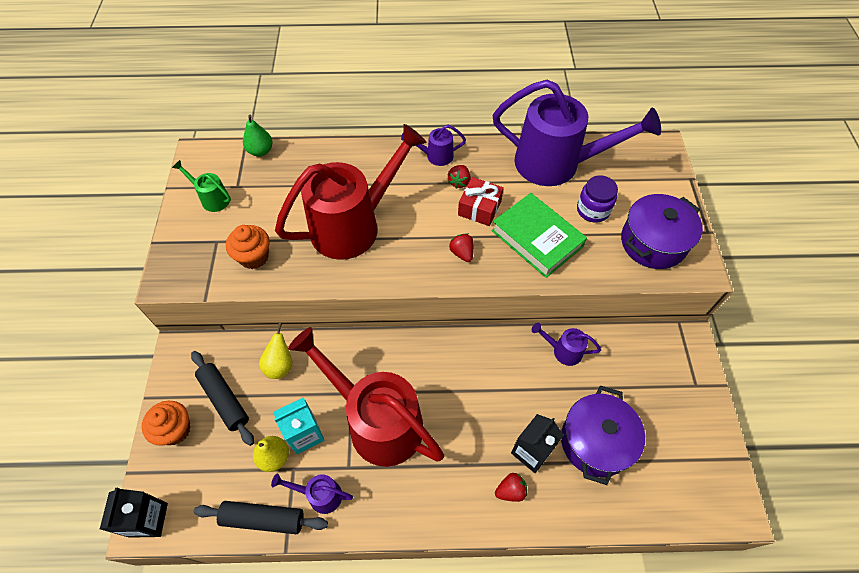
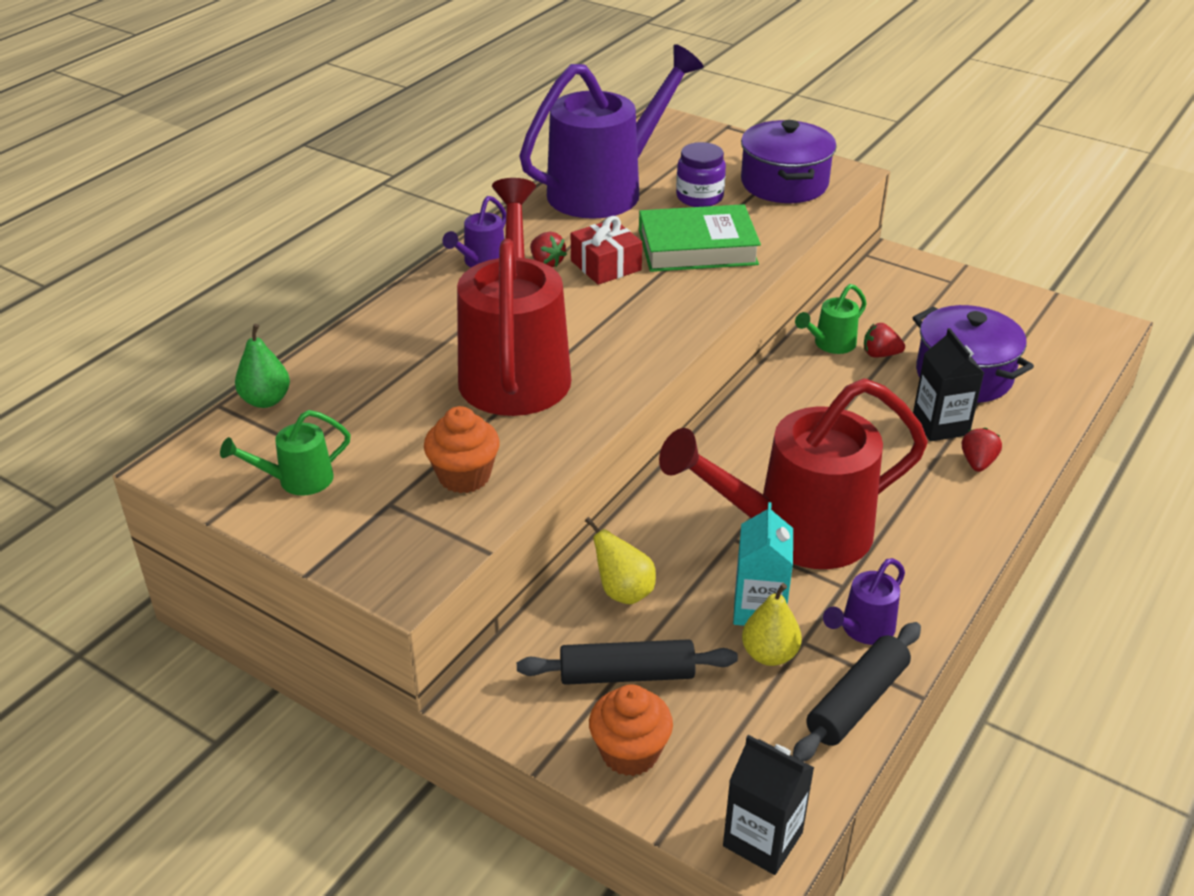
camera: 55 degrees left, 20 degrees down
(462, 253) = (659, 305): red strawberry -> red strawberry (880, 354)
(562, 350) = (830, 344): purple watering can -> green watering can

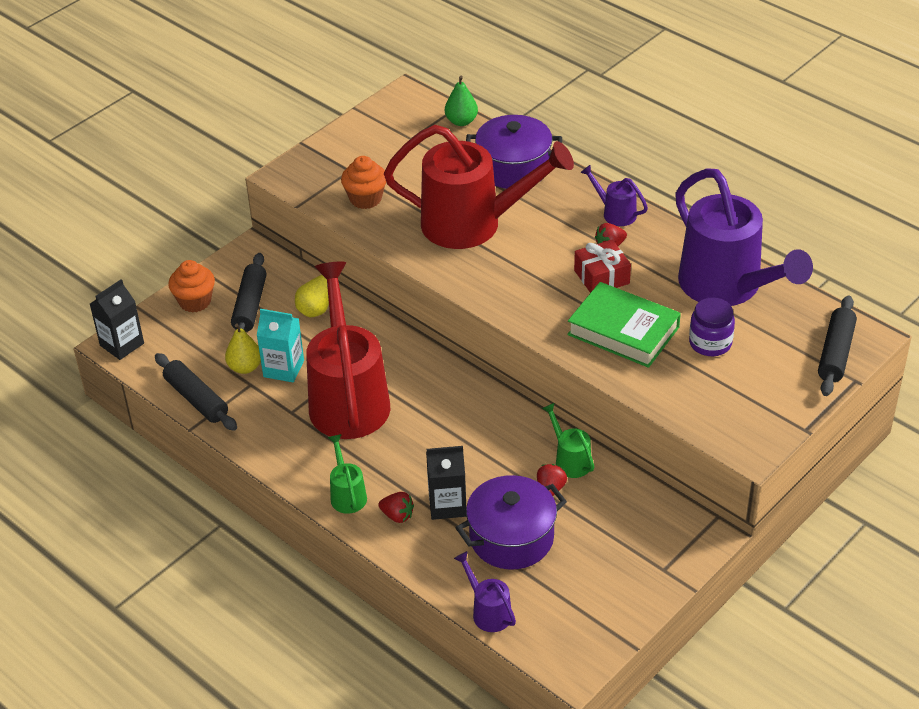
camera: 100 degrees right, 5 degrees up
(297, 480) = (380, 136): green watering can -> green watering can (347, 494)
(691, 135) = (835, 353): none -> black rolling pin
(697, 247) = (623, 331): green book -> green book turned 60 degrees counterclockwise
(784, 183) = (733, 402): purple pot -> purple pot (513, 168)
(862, 630) = (251, 413): purple watering can -> purple watering can (488, 611)

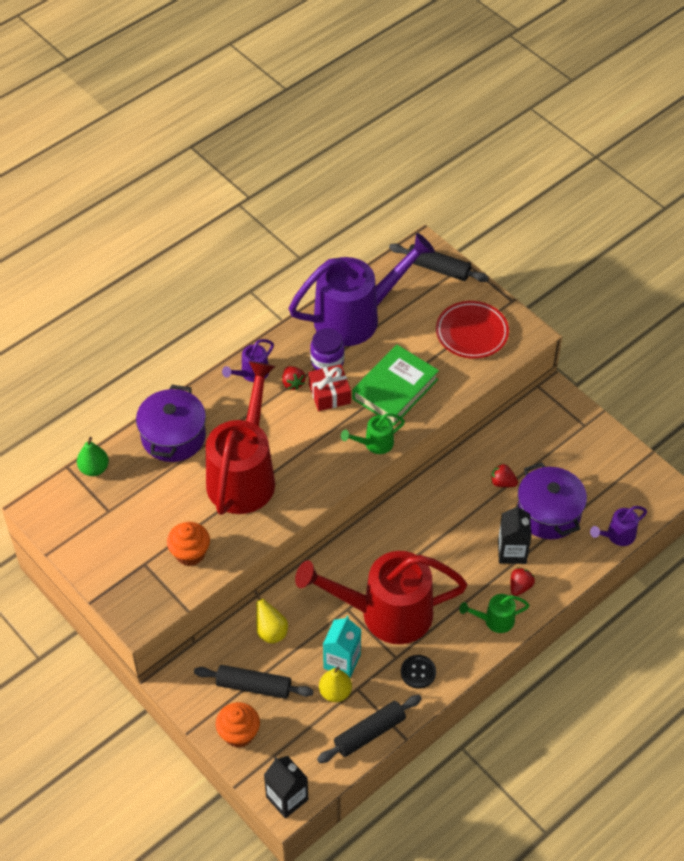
camera: 85 degrees left, 10 degrees up
(273, 432) = (418, 672): none -> black button
(570, 460) = (473, 466): green watering can -> green watering can (374, 444)
(710, 343) = (416, 338): purple jar -> purple jar (327, 361)
(735, 393) = (472, 333): none -> red plate

